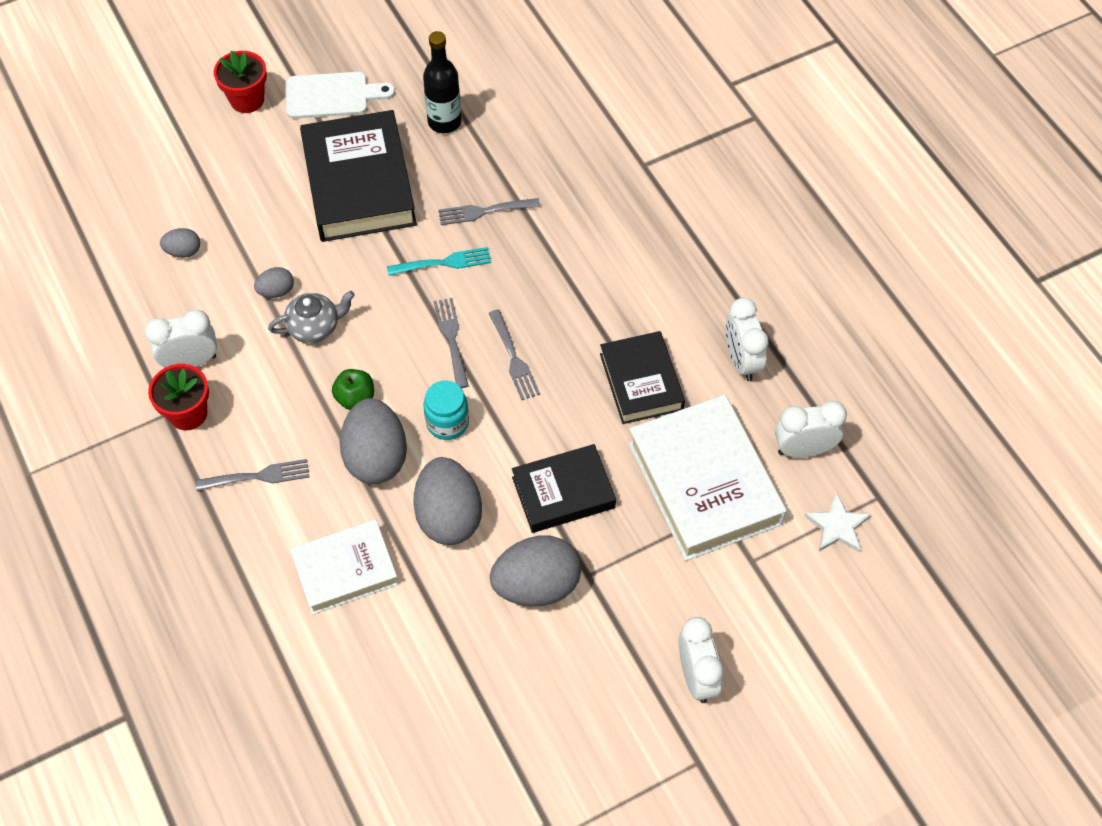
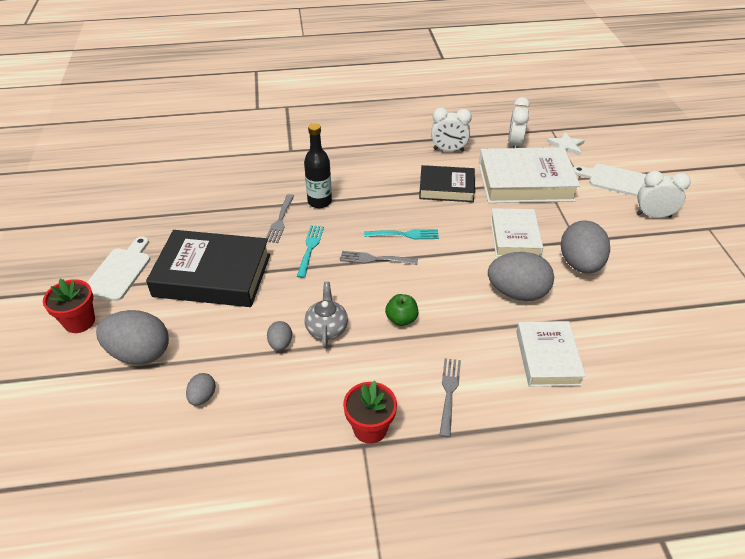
camera: 70 degrees left, 15 degrees down
(190, 362) = (319, 415): white clock -> none
(376, 457) = (456, 319): grey egg -> grey egg (140, 353)
(444, 122) = (192, 221): black bottle -> black bottle (319, 202)
(447, 423) = (442, 276): turquoise jar -> none
(514, 358) = (405, 234): grey fork -> turquoise fork
(563, 492) = (514, 237): black book -> white book
(770, 613) = (615, 180): none -> white cutting board

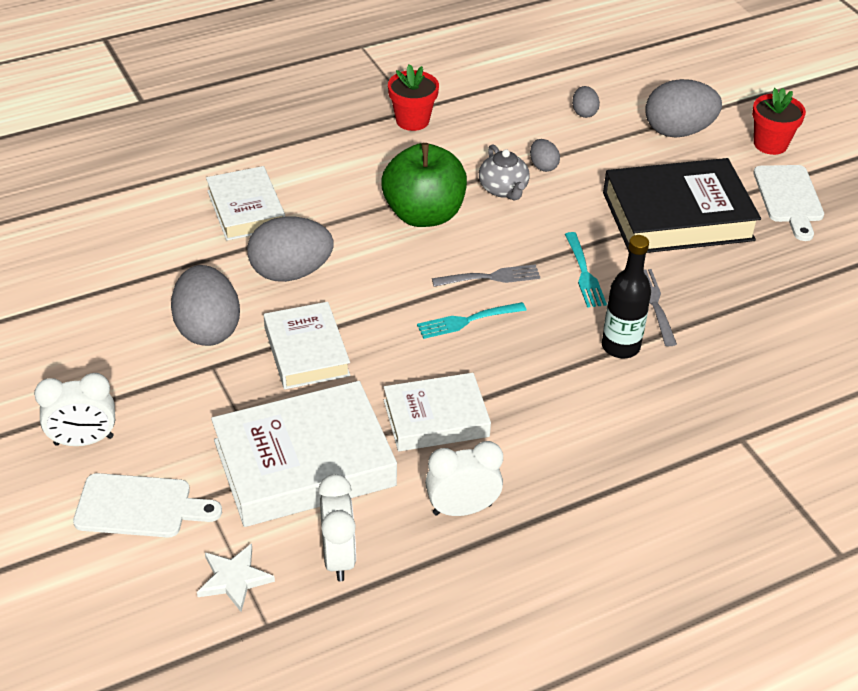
camera: 160 degrees right, 0 degrees up
(401, 319) = (424, 214): green apple -> green apple, size x2.12
(446, 188) = (436, 418): black book -> white book
(449, 392) = (346, 159): grey fork -> none

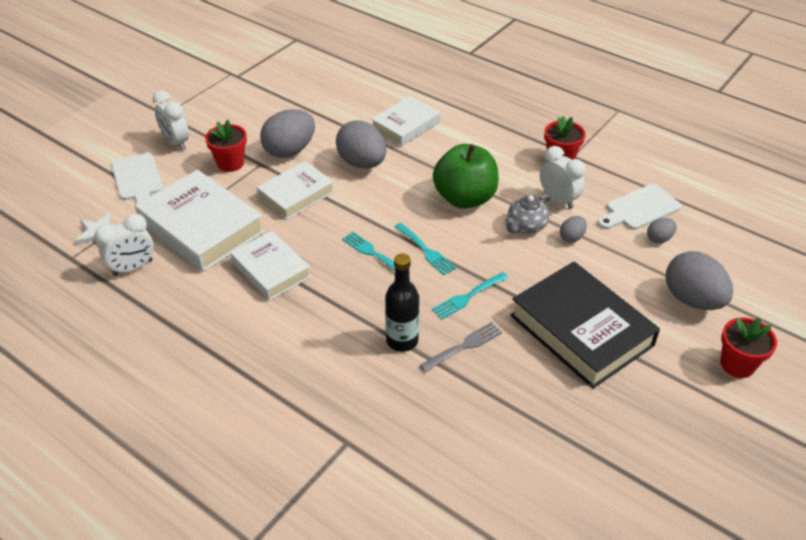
camera: 65 degrees right, 0 degrees up
(186, 395) = (230, 163): none -> red flower pot
(462, 509) = (197, 308): white clock -> white clock (558, 200)
(491, 277) = (426, 250): grey fork -> turquoise fork
(789, 198) = (673, 397): white cutting board -> white cutting board (640, 209)

